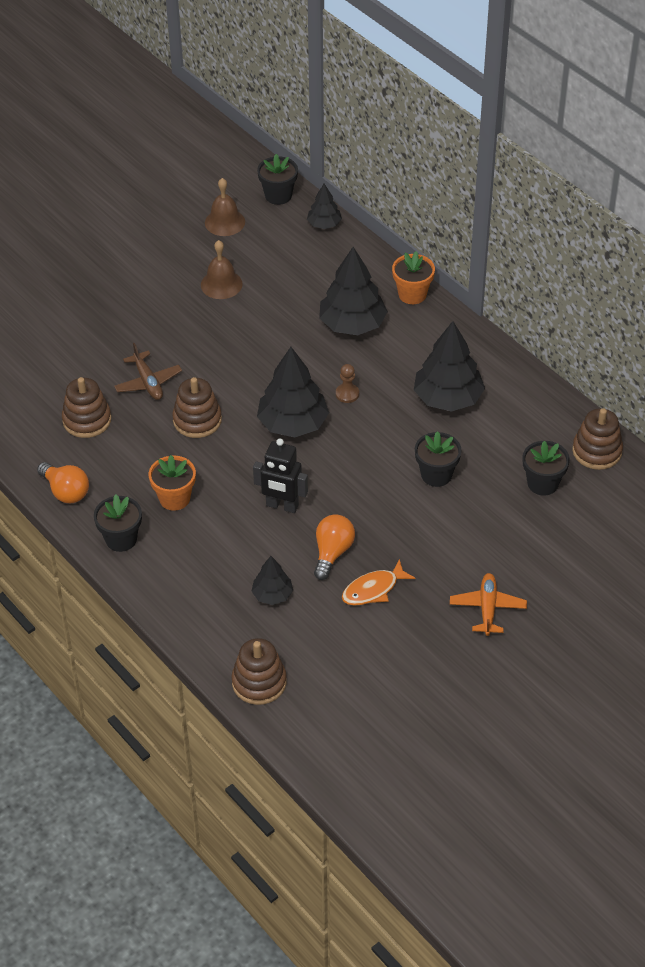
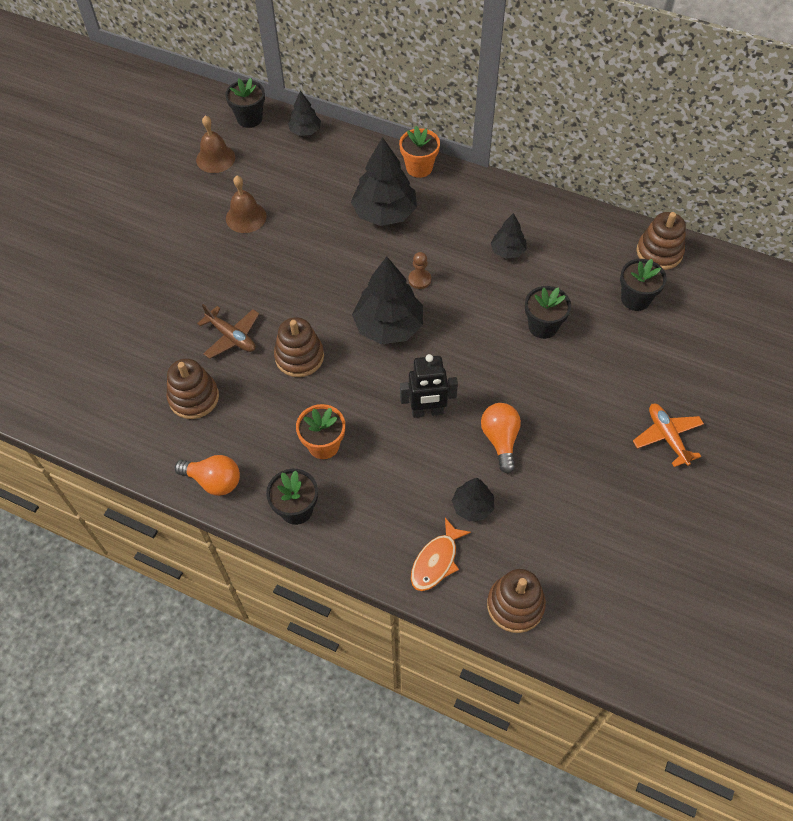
camera: 25 degrees left, 10 degrees up
(373, 589) = (559, 461): orange fish -> orange fish (436, 561)
(448, 398) = (508, 251): black tree -> black tree, size x0.54

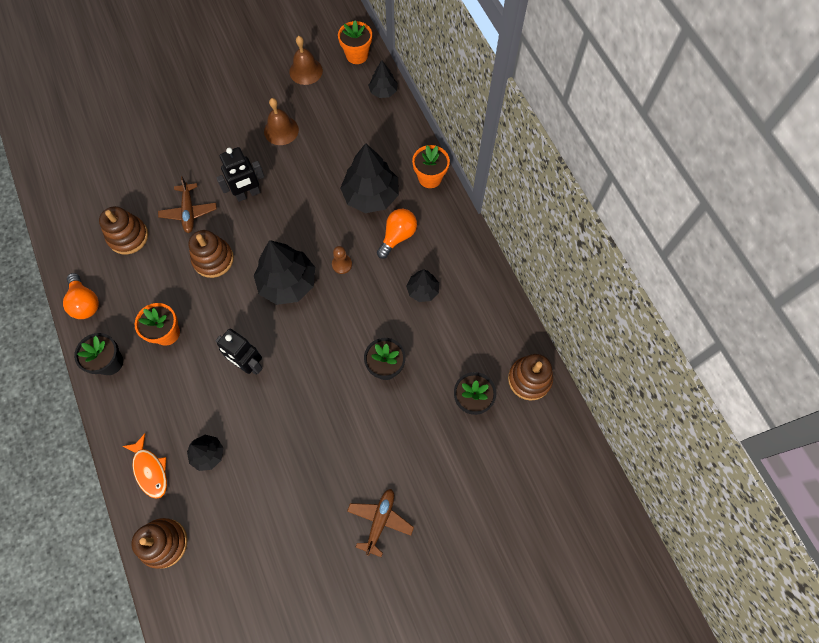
camera: 40 degrees right, 10 degrees up
(249, 118) = (357, 55): black flower pot -> orange flower pot
(272, 285) = (248, 194): none -> black robot
(436, 561) = (150, 470): orange fish -> orange fish turned 105 degrees counterclockwise
(500, 440) = (272, 424): orange light bulb -> orange light bulb (397, 236)
(667, 437) = (380, 521): orange plane -> brown plane

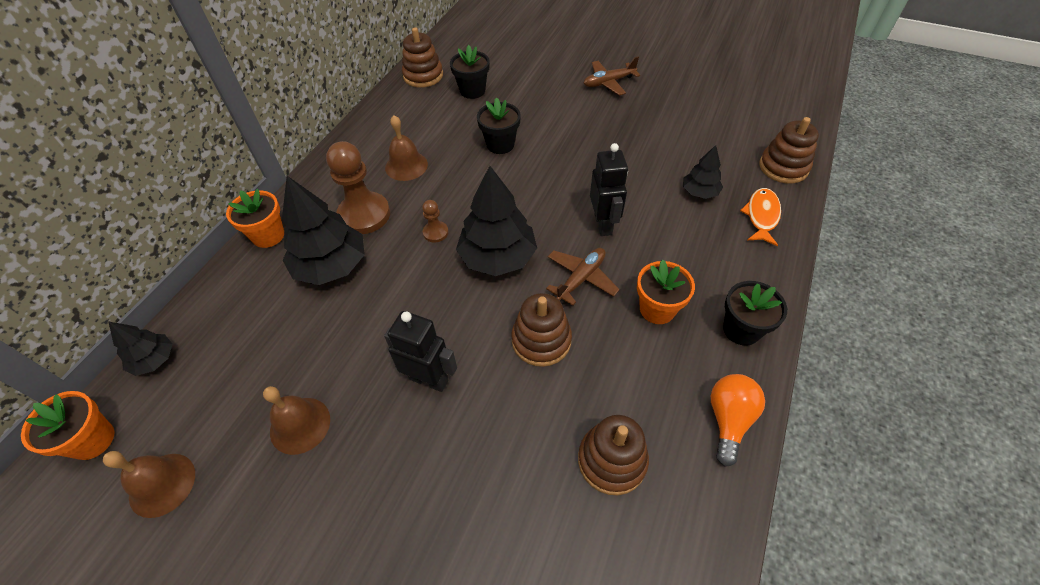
camera: 130 degrees left, 15 degrees down
(189, 212) = (511, 422): brown plane -> brown plane (581, 279)
(397, 236) = (364, 215): orange light bulb -> brown pawn
(422, 290) = (406, 166): black tree -> brown bell

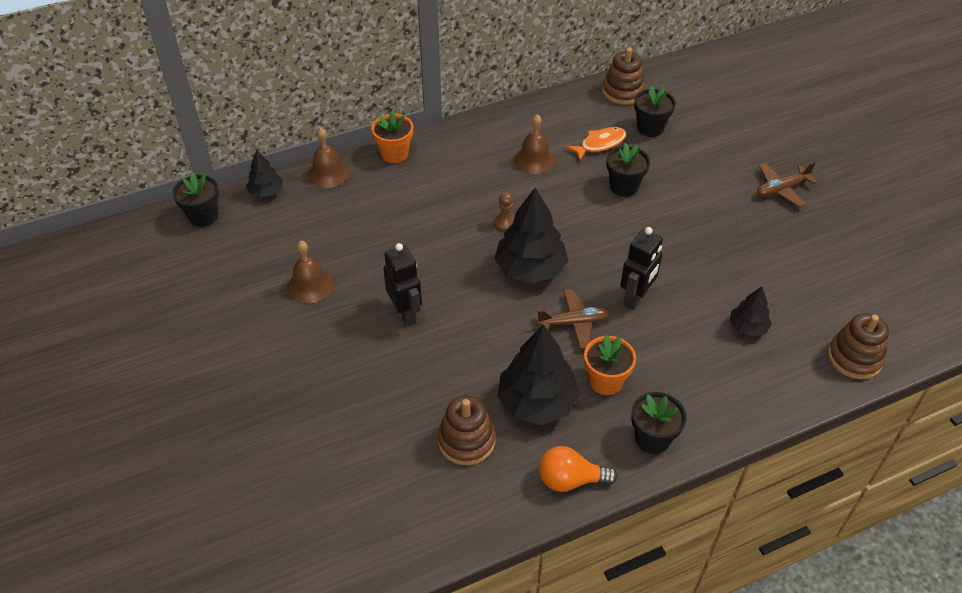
camera: 40 degrees right, 5 degrees down
(93, 440) = (203, 216): orange flower pot -> black flower pot
(162, 484) = (217, 265): brown bell -> brown bell (328, 173)
(331, 266) = (415, 200): black tree -> black tree (537, 402)
(364, 215) = (469, 179): brown pawn -> none
(541, 340) = (500, 342): brown stacking toy -> none
(608, 82) = (781, 189): brown plane -> brown plane turned 45 degrees counterclockwise
(728, 420) = (570, 480): orange light bulb -> orange light bulb turned 150 degrees counterclockwise
(761, 216) = (778, 379): orange fish -> orange fish (600, 144)

